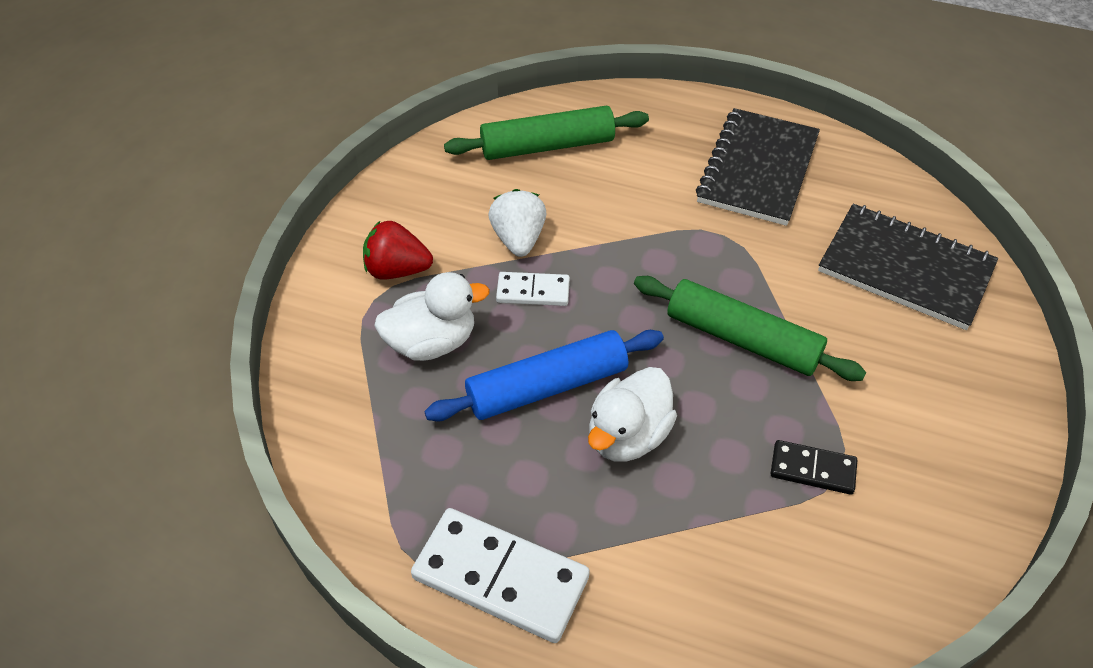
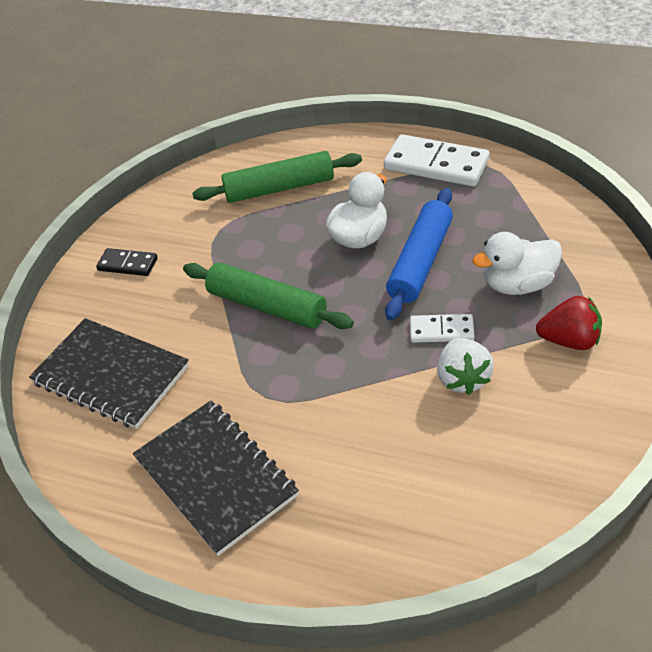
camera: 175 degrees left, 5 degrees down
(547, 146) = (449, 495): green rolling pin -> green rolling pin (279, 188)
(547, 387) = (420, 261): blue rolling pin -> blue rolling pin turned 45 degrees counterclockwise
(758, 169) = (215, 477): black notebook -> black notebook turned 60 degrees counterclockwise
(812, 469) = (237, 229): black domino -> black domino (127, 264)

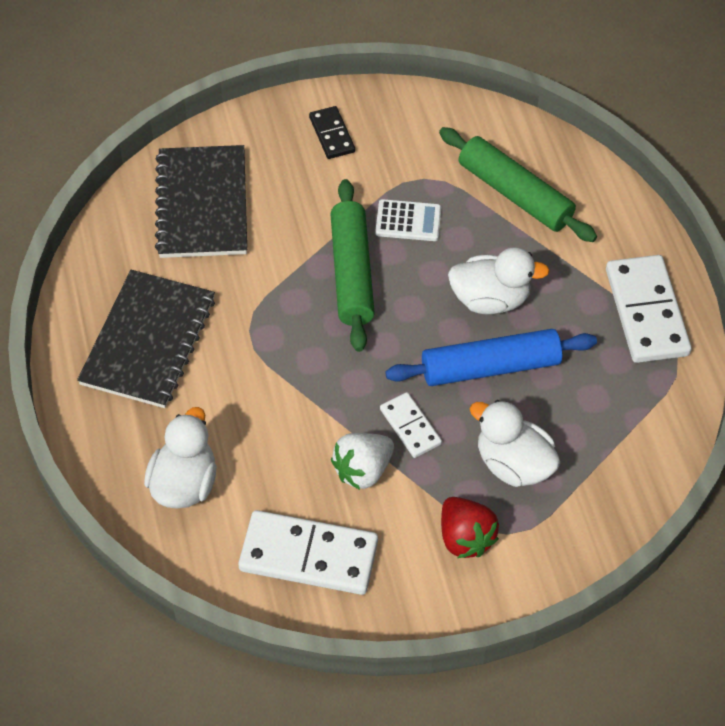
camera: 50 degrees right, 10 degrees up
(249, 253) = (408, 221): none -> white calculator
(389, 516) = (184, 483): none -> white duck
(526, 453) = (308, 556): none -> white domino

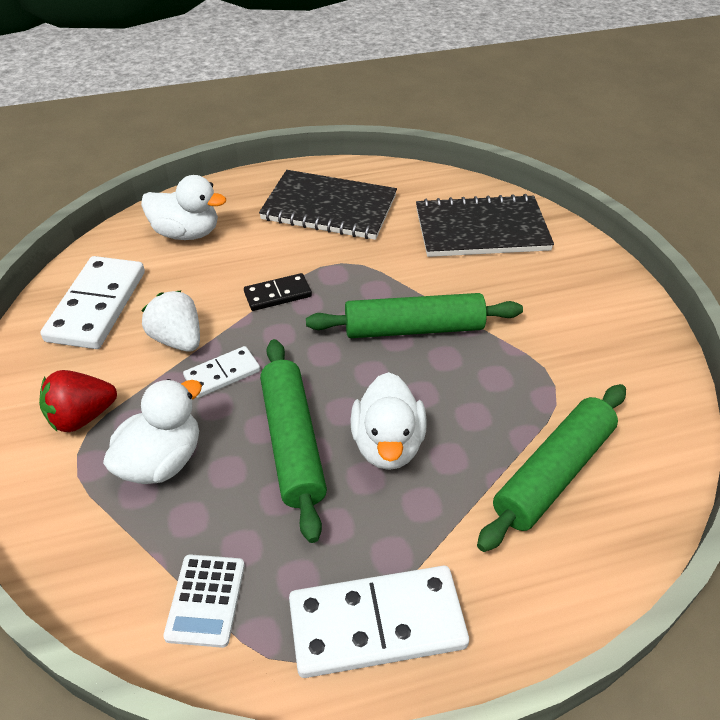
camera: 90 degrees right, 10 degrees down
(331, 134) = (594, 310): black domino -> black domino (278, 294)
(408, 221) = (490, 372): white calculator -> white calculator (206, 600)
(490, 367) = (293, 442): blue rolling pin -> green rolling pin

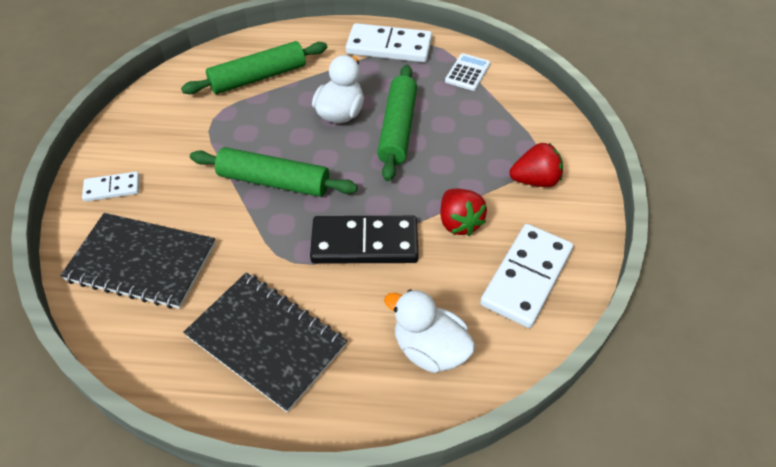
camera: 160 degrees left, 5 degrees up
(162, 461) = (482, 139): white duck -> none
(178, 339) = (459, 223): white strawberry -> red strawberry
(222, 374) = (430, 185): white domino -> white domino (112, 188)
(278, 294) = (364, 243): black domino -> black domino, size x1.84

